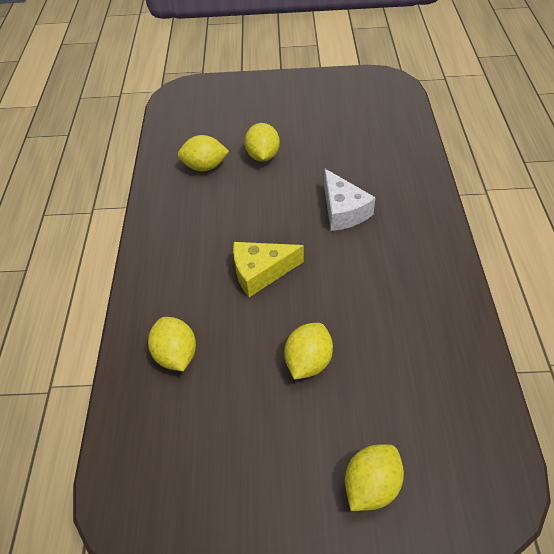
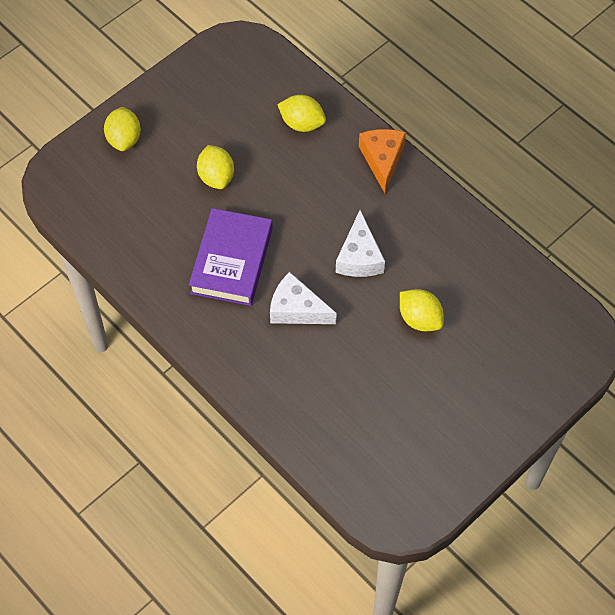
camera: 135 degrees right, 10 degrees up
(153, 271) = (382, 160): none -> orange cheese
(205, 167) = (455, 271): yellow lemon -> none
(258, 215) = (359, 257): none -> white cheese
(261, 272) = (307, 212): yellow cheese -> none
(363, 277) = (231, 261): none -> purple book

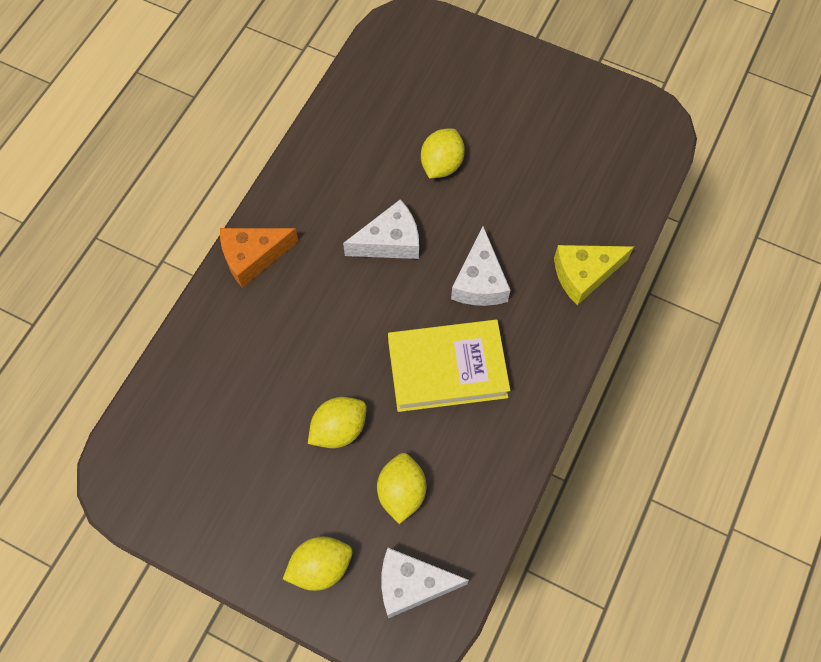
camera: 110 degrees left, 5 degrees up
(85, 188) = (412, 585): none -> white cheese
(231, 261) = (447, 369): purple book -> yellow book
(270, 390) = (584, 274): none -> yellow cheese
(302, 123) = (228, 359): yellow lemon -> yellow lemon (401, 492)

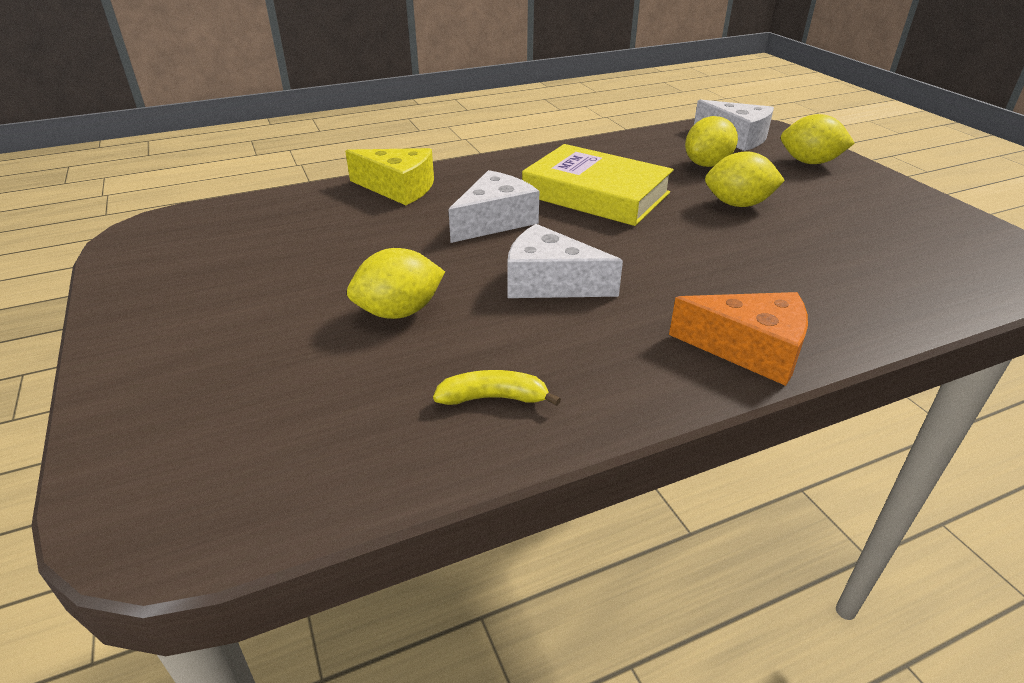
camera: 140 degrees left, 30 degrees down
(345, 146) = (493, 398): none -> yellow banana

